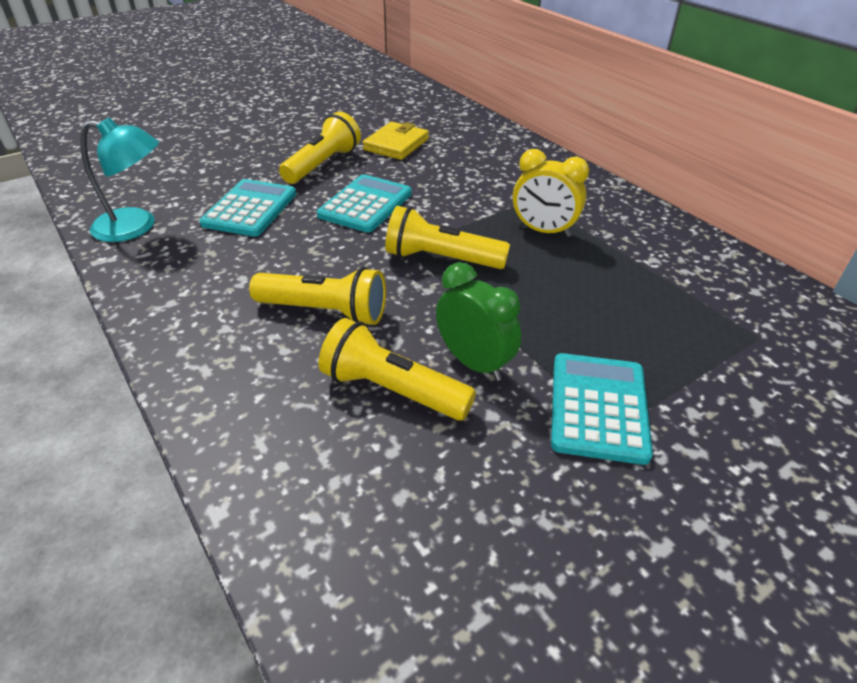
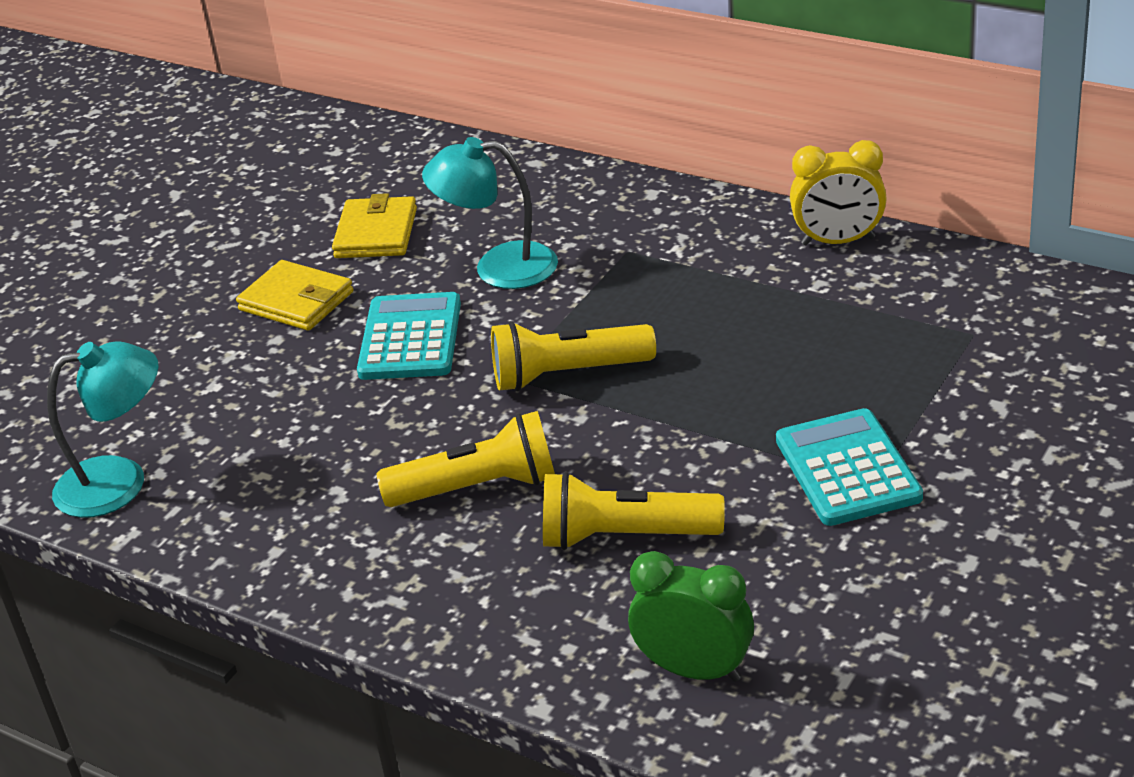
camera: 20 degrees left, 5 degrees down
(250, 209) = (255, 401): turquoise calculator -> none
(323, 164) = (296, 301): yellow flashlight -> yellow wallet
(449, 183) = (498, 267): none -> turquoise lamp
(474, 363) = (692, 476): green clock -> green clock (694, 670)
(543, 231) = (667, 292): yellow clock -> yellow clock (838, 241)

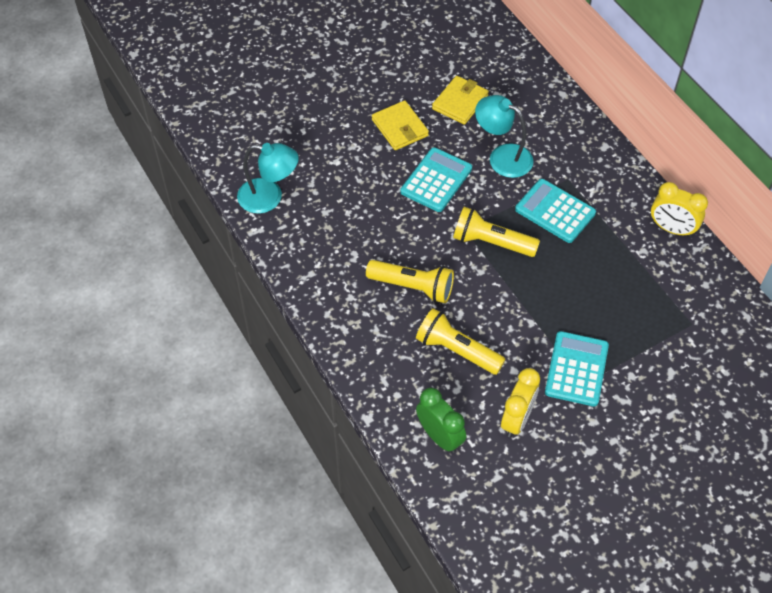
camera: 25 degrees right, 20 degrees up
(639, 295) = (555, 211): none -> turquoise calculator
(808, 580) = (517, 419): none -> yellow clock

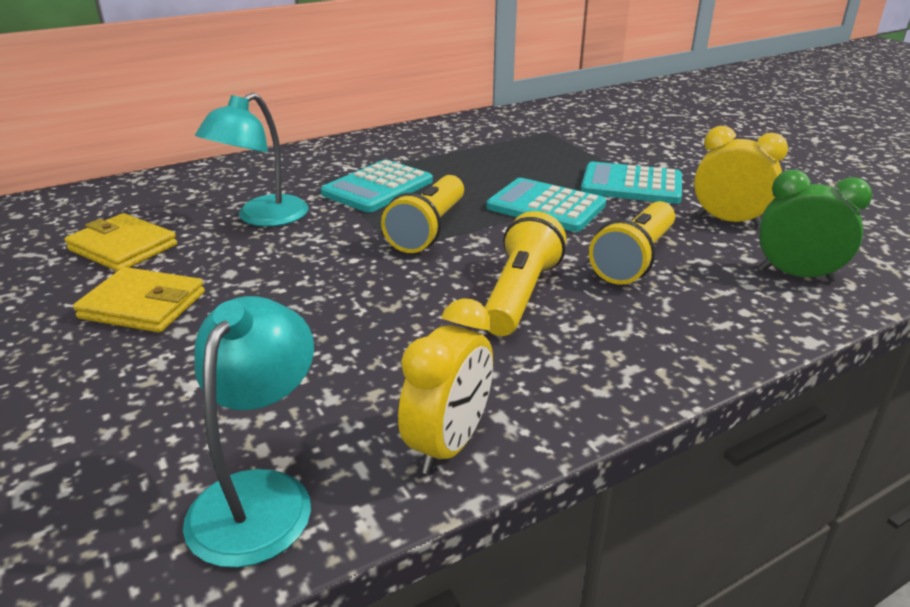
camera: 90 degrees left, 25 degrees down
(400, 128) = (143, 305): yellow wallet -> yellow wallet turned 45 degrees clockwise
(436, 180) = (289, 271): turquoise calculator -> turquoise calculator (546, 206)
(439, 436) = (796, 275): green clock -> green clock turned 60 degrees clockwise
(671, 229) = (416, 133): yellow clock -> yellow clock (448, 445)

